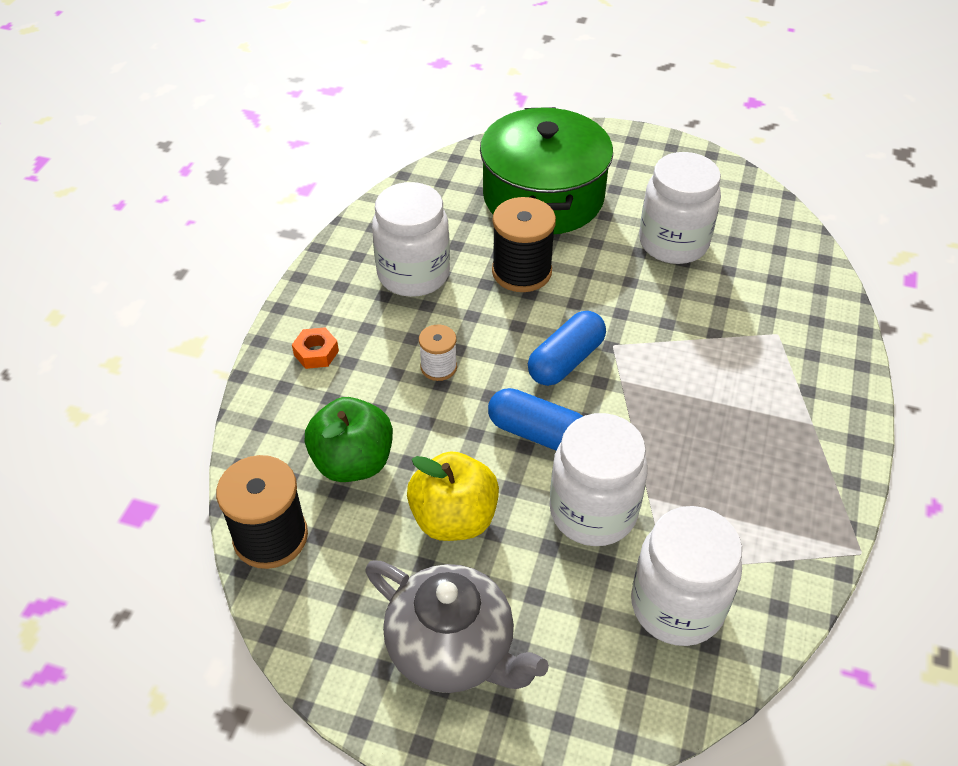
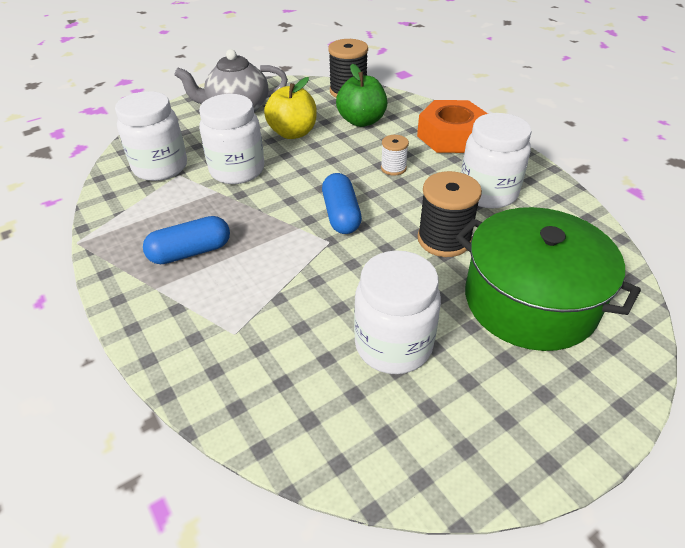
camera: 130 degrees right, 5 degrees down
(316, 353) = (451, 136): orange nut -> orange nut, size x2.31
(537, 434) = (304, 178): blue capsule -> blue capsule (190, 252)

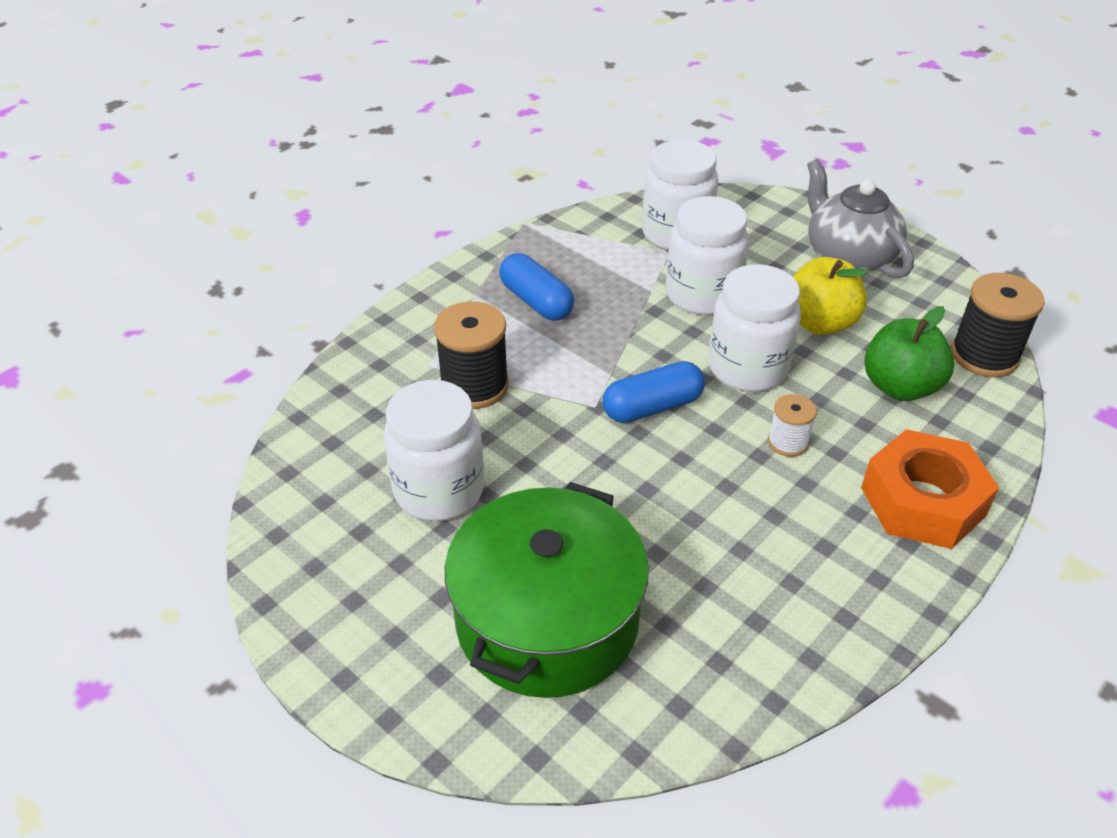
camera: 75 degrees right, 0 degrees up
(444, 239) = (642, 517): black spool -> black spool (474, 386)
(488, 193) = (778, 561): white jar -> white jar (747, 368)

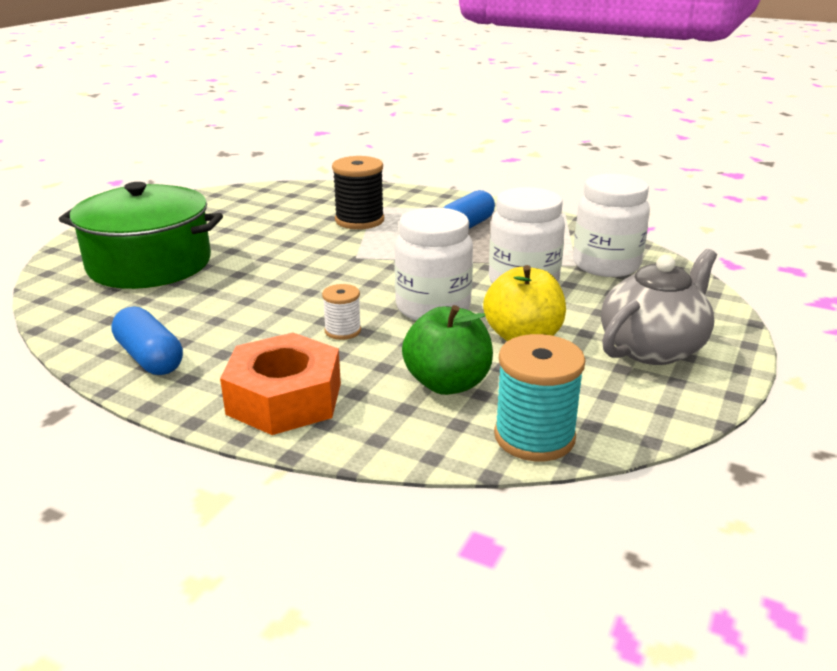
camera: 75 degrees right, 15 degrees down
(439, 490) = (257, 224): white jar -> none
(652, 407) = (363, 276): blue capsule -> blue capsule (149, 358)
(984, 356) = (534, 437): black spool -> turquoise spool

